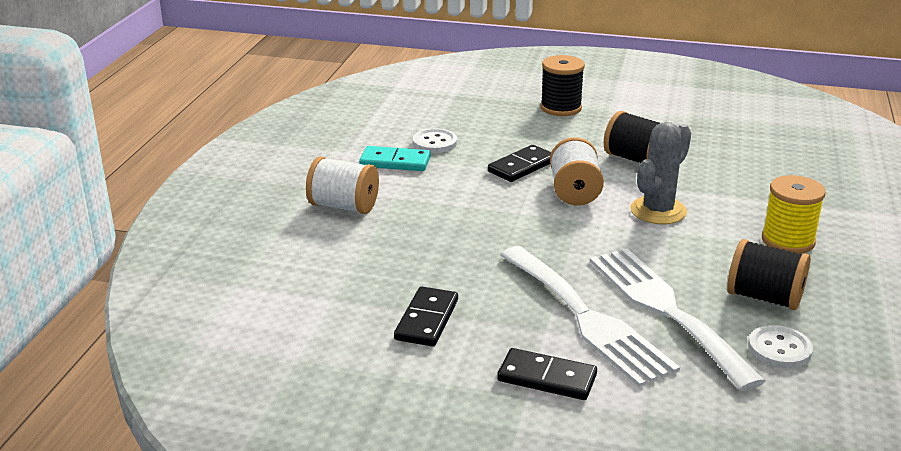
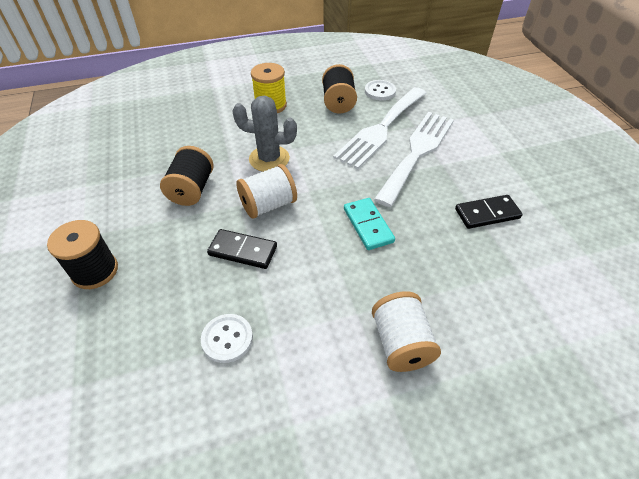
camera: 120 degrees left, 20 degrees up
(395, 162) = (289, 351): turquoise domino -> turquoise domino (368, 225)
(547, 378) = (480, 150): black domino -> none

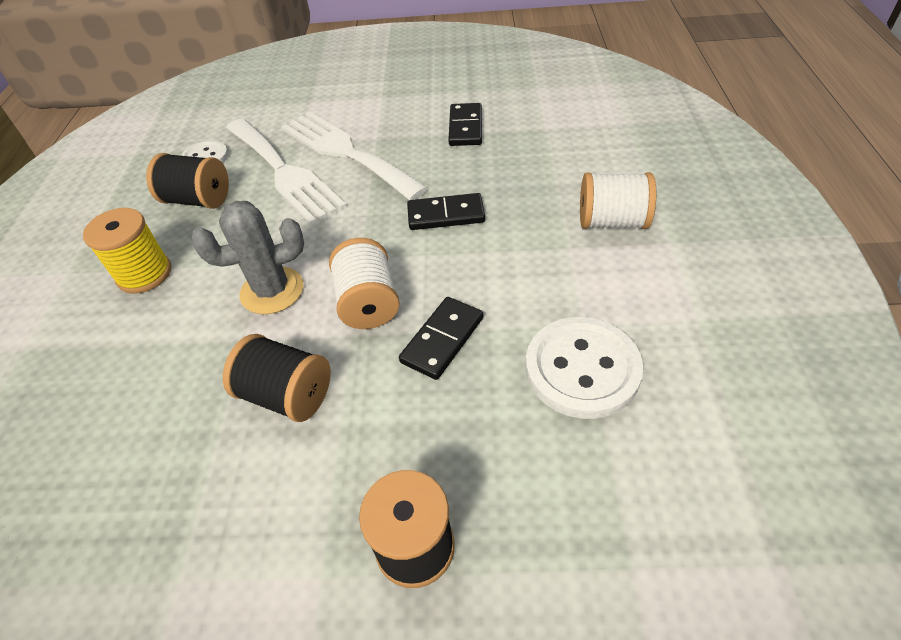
camera: 70 degrees left, 0 degrees up
(227, 339) = (582, 369): white button -> white button, size x1.70
(269, 159) = (272, 291): grey cactus -> grey cactus turned 45 degrees clockwise
(368, 225) = (446, 215): turquoise domino -> black domino

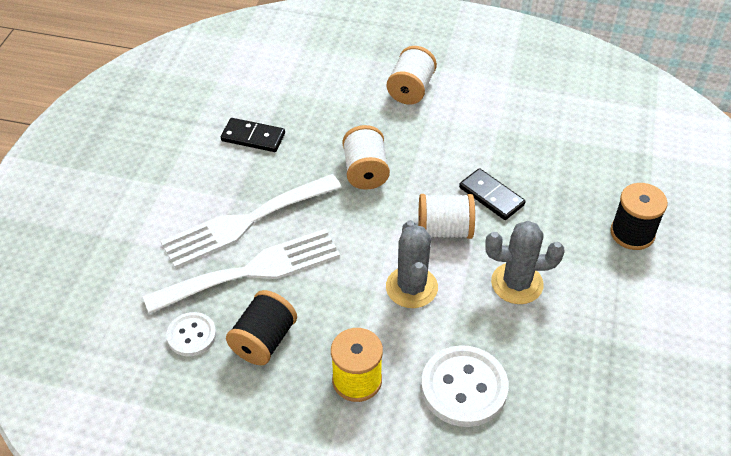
camera: 80 degrees left, 0 degrees up
(287, 395) = (517, 283): black spool -> grey cactus
(446, 215) = (365, 171): black domino -> white spool
(582, 369) = (532, 139): white button -> white button (464, 387)

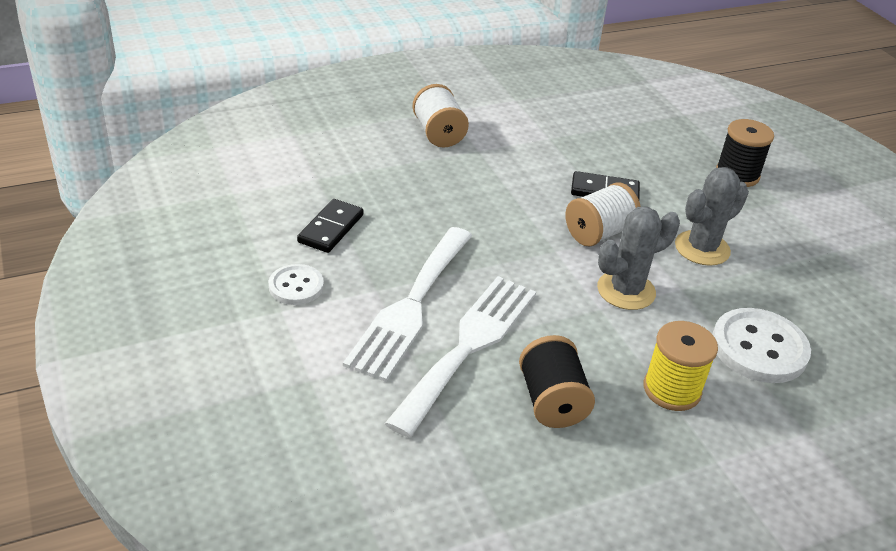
camera: 40 degrees left, 10 degrees down
(191, 335) = (476, 434): white button -> white button (296, 286)
(253, 137) = (331, 228): black domino -> black domino turned 45 degrees counterclockwise
(365, 171) = (475, 215): white spool -> none
(411, 287) = (626, 290): grey cactus -> grey cactus turned 75 degrees counterclockwise

